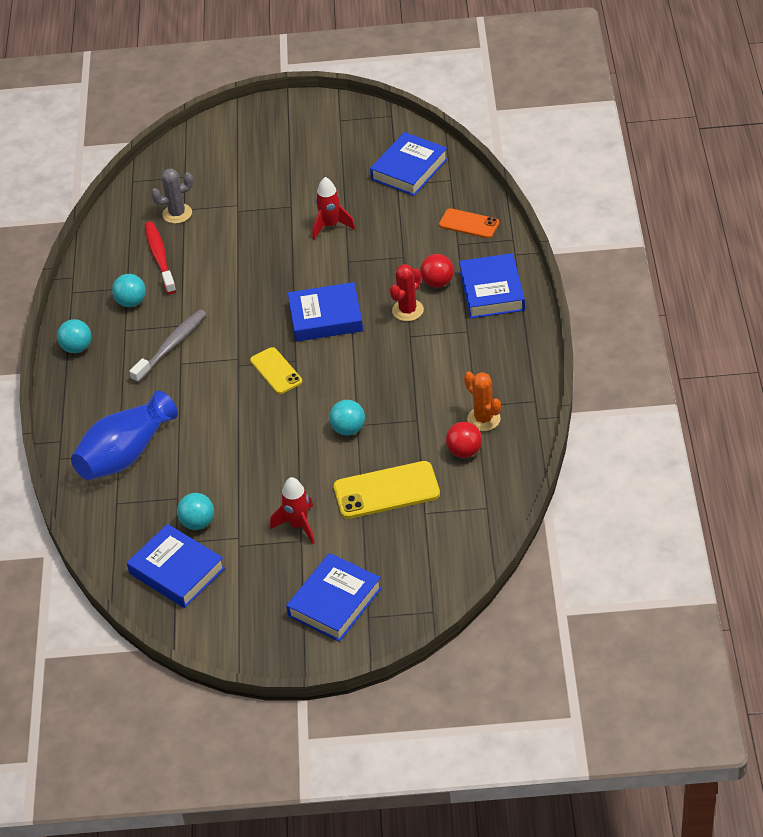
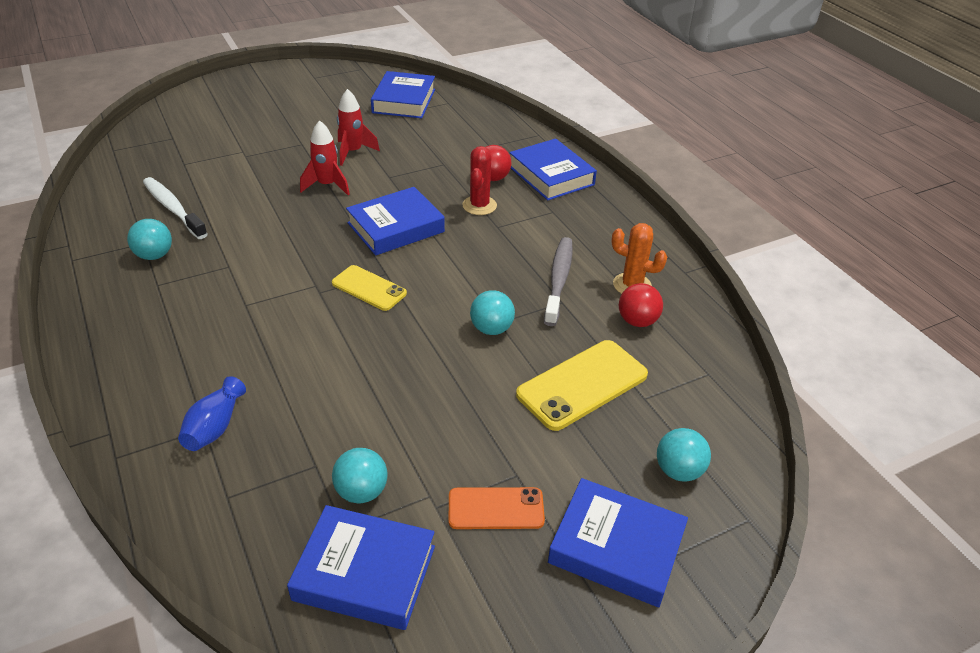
camera: 30 degrees left, 5 degrees down
(77, 348) = (98, 316): turquoise ball -> turquoise ball (678, 470)
(125, 454) = (215, 427): blue vase -> blue vase, size x0.52
(160, 257) = (173, 208): red toothbrush -> white toothbrush
(171, 346) = (225, 289): grey toothbrush -> grey toothbrush (559, 280)
(177, 214) = (177, 168): grey cactus -> none
(298, 525) = (501, 456): red rocket -> red rocket (327, 185)
(334, 602) = (616, 548): blue book -> blue book turned 75 degrees counterclockwise
(469, 224) = (489, 130): orange phone -> orange phone (496, 509)

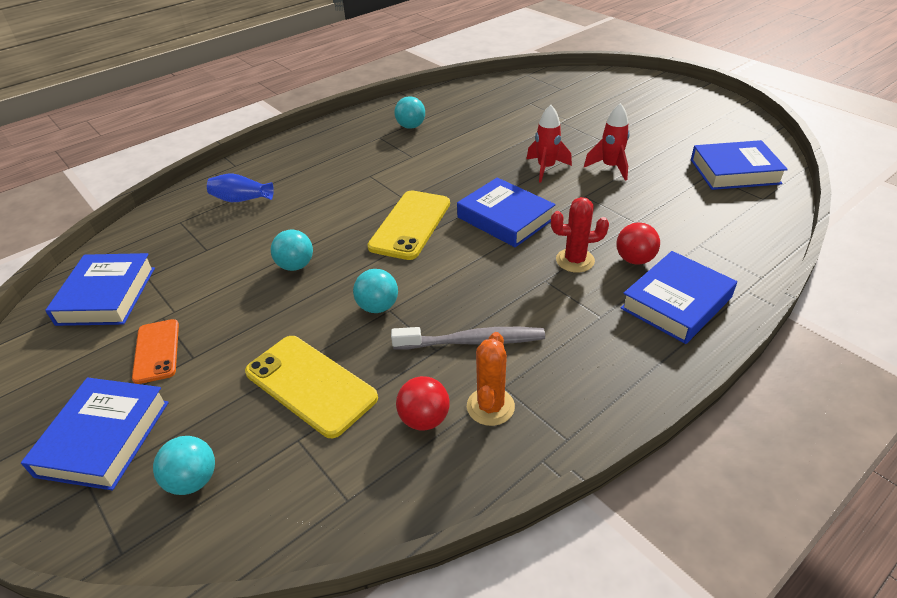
camera: 80 degrees right, 0 degrees up
(173, 208) = (469, 116): white toothbrush -> none
(361, 491) = (180, 276): turquoise ball -> turquoise ball (296, 266)
(369, 288) = (410, 225): yellow phone -> yellow phone, size x1.59

